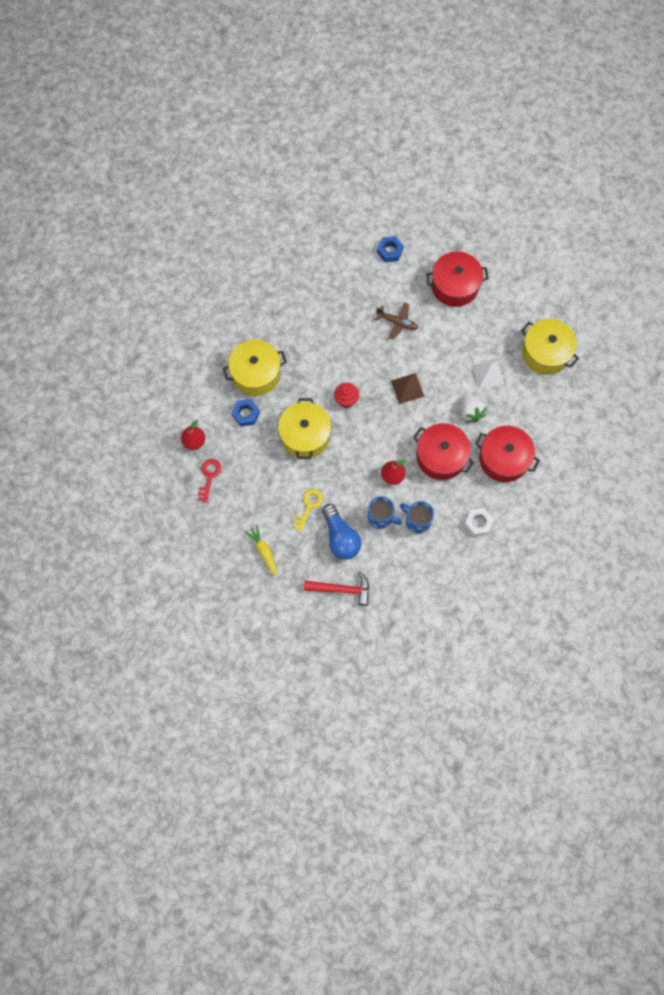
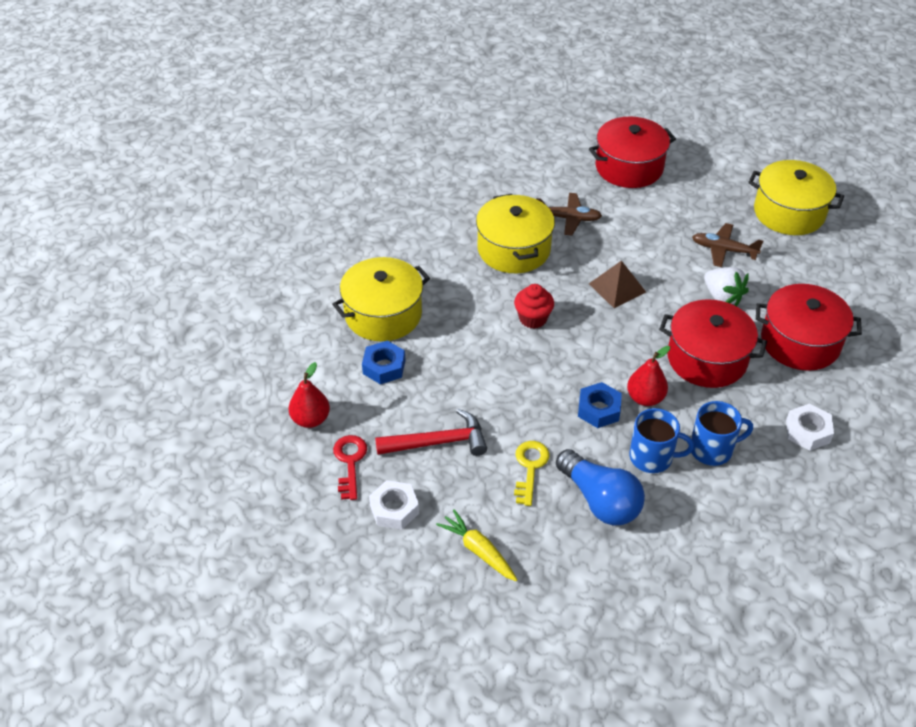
camera: 15 degrees left, 25 degrees down
(226, 514) = (394, 509): none -> white nut
(305, 435) = (487, 375): yellow pot -> yellow pot (513, 249)
(342, 589) = (634, 577): red hammer -> red hammer (438, 442)
(390, 251) = (524, 148): blue nut -> blue nut (599, 409)
(417, 521) = (712, 449): blue mug -> blue mug turned 150 degrees clockwise
(488, 374) = (723, 250): white pyramid -> brown plane

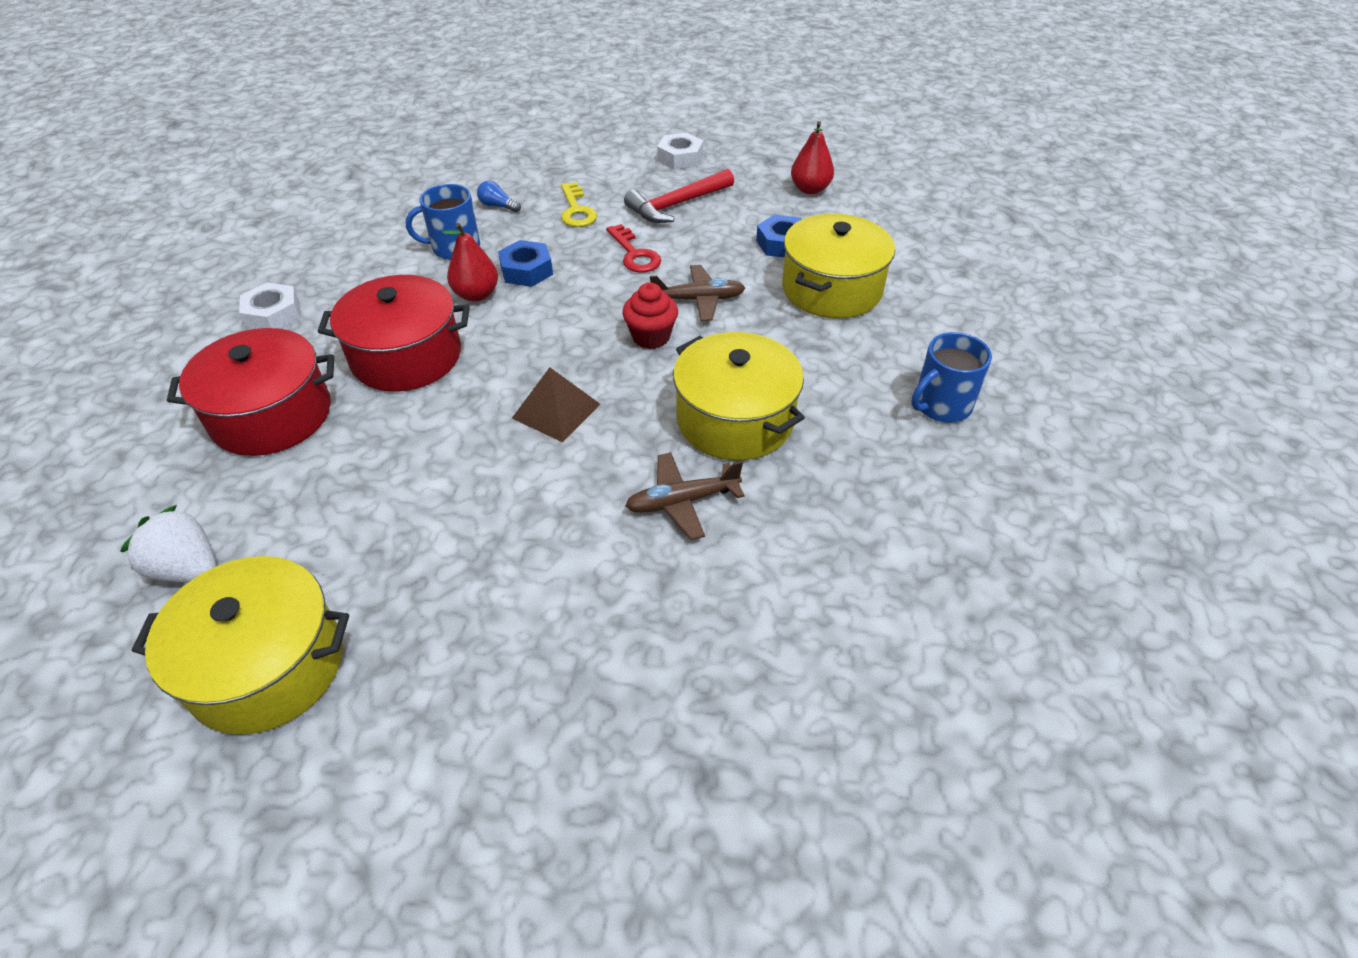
camera: 155 degrees right, 0 degrees up
(350, 462) = (745, 173): red key -> red key (634, 254)
(478, 551) = (591, 154): yellow carrot -> none
(600, 500) = (498, 206): blue light bulb -> blue light bulb, size x0.44
(629, 167) = (624, 666): red pot -> none
(712, 449) = (389, 270): blue mug -> blue mug (941, 405)
(722, 297) = (392, 446): white strawberry -> white strawberry (187, 568)
(723, 250) = (398, 531): brown plane -> brown plane (699, 300)

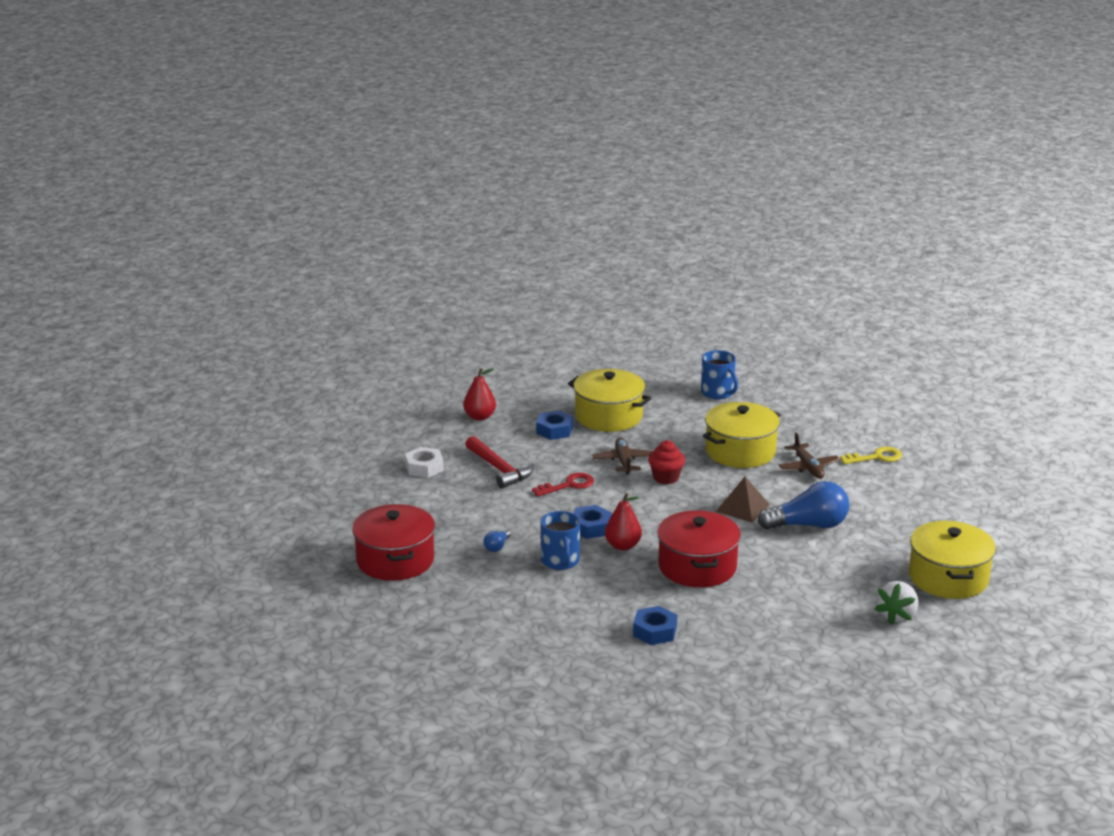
camera: 90 degrees left, 20 degrees down
(271, 415) = (765, 611): red pot -> red pot (395, 560)
(273, 315) = (655, 631): white nut -> blue nut
(490, 483) = (808, 525): none -> blue light bulb
(576, 210) = (505, 511): yellow key -> yellow key (876, 457)

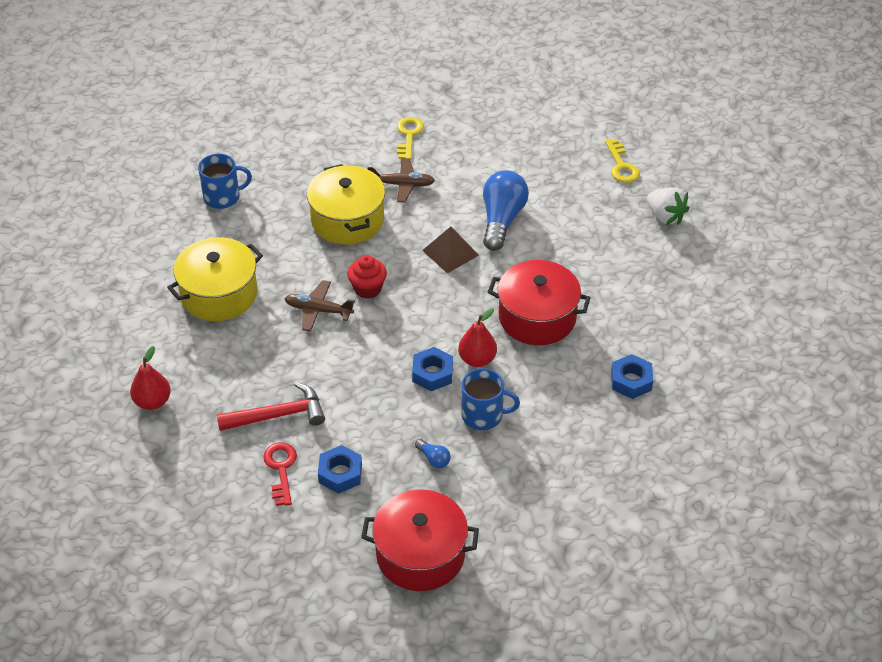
camera: 70 degrees left, 20 degrees up
(424, 467) = (238, 481): white nut -> none
(554, 430) = (222, 346): blue nut -> blue nut (340, 473)
(568, 485) = (342, 367): red key -> red key (281, 469)
(948, 578) = (621, 165): yellow pot -> yellow key

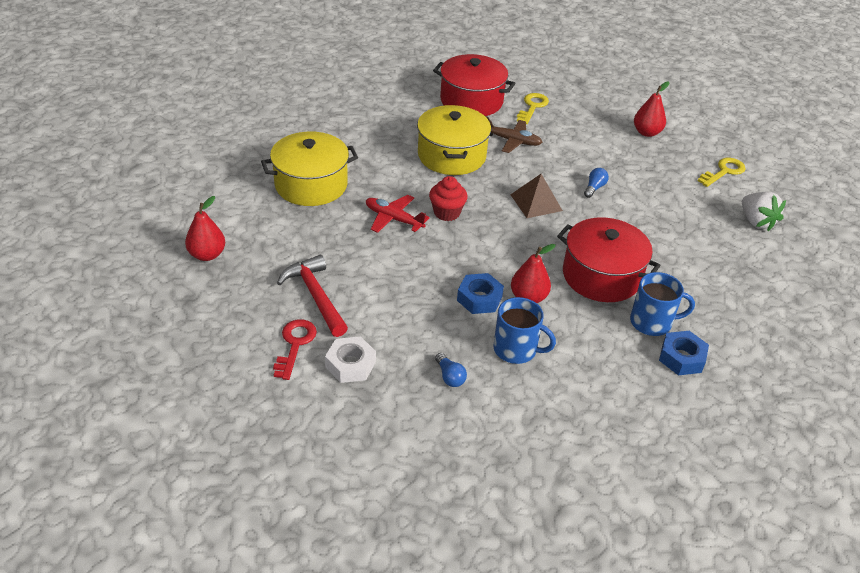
camera: 15 degrees right, 5 degrees down
(223, 197) = (351, 115): blue mug -> blue mug (652, 322)
(278, 415) = (315, 296): red hammer -> red hammer turned 120 degrees counterclockwise
(318, 310) = (393, 219): brown plane -> red plane
(340, 473) = (350, 364): blue nut -> white nut
(420, 554) = (398, 467): red pot -> red pot (471, 101)
(502, 220) = (594, 188): blue light bulb -> blue light bulb, size x0.44
(534, 137) = (646, 132): none -> red pear
(621, 165) = (723, 171): yellow key -> yellow key turned 135 degrees counterclockwise

